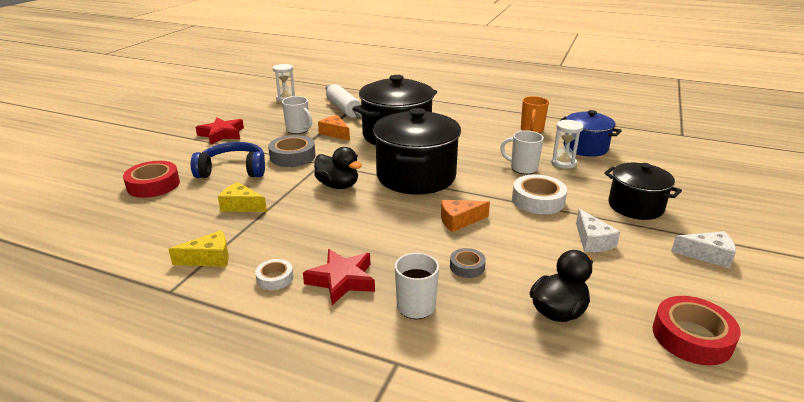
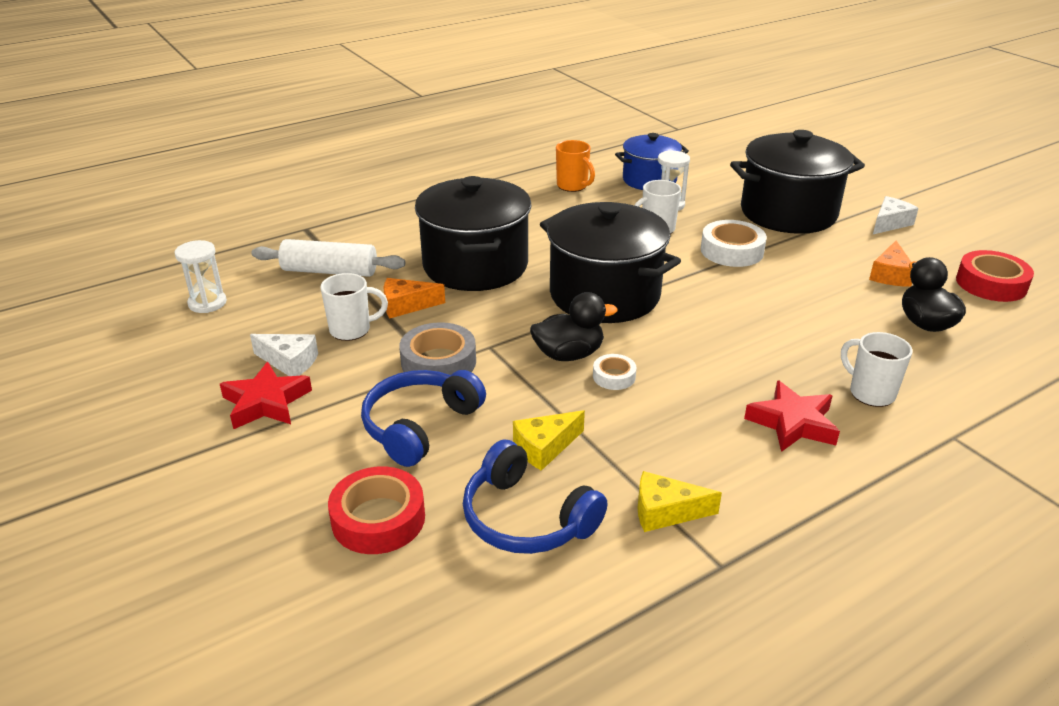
camera: 55 degrees left, 5 degrees up
(176, 219) = (526, 518): none -> blue headphones
(209, 258) = (665, 512): yellow cheese -> yellow cheese turned 105 degrees counterclockwise
(275, 278) = (754, 469): white tape -> white tape (614, 376)
(459, 221) = (732, 308): orange cheese -> orange cheese (890, 275)
(467, 266) = (823, 339): grey tape -> none
(592, 241) = (829, 259): white cheese -> white cheese (289, 362)
(635, 206) = (788, 213): black pot -> black pot, size x1.64

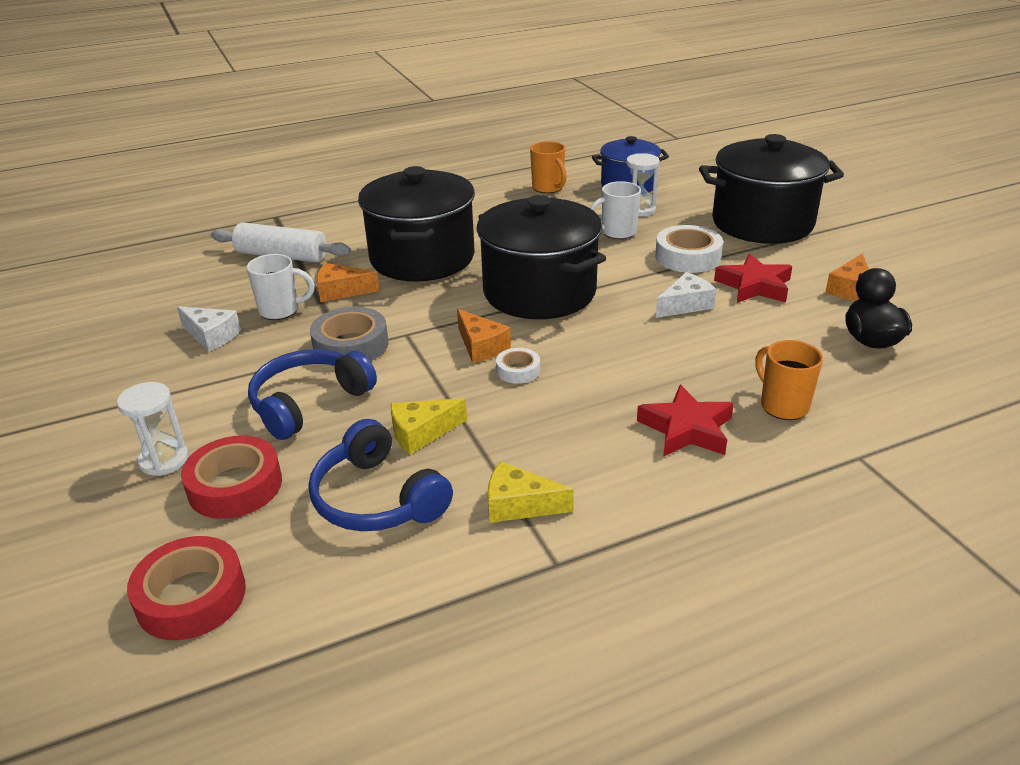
camera: 10 degrees right, 0 degrees up
(207, 303) = (159, 278): white hourglass -> white hourglass (164, 460)
(266, 402) = (175, 371): red star -> red star (754, 286)
(569, 354) = (481, 346): black duck -> orange cheese
(870, 393) = (782, 405): white mug -> orange mug
(890, 223) = (869, 238): white cheese -> white cheese (685, 305)
(991, 284) = (961, 304): red tape -> red tape (191, 597)

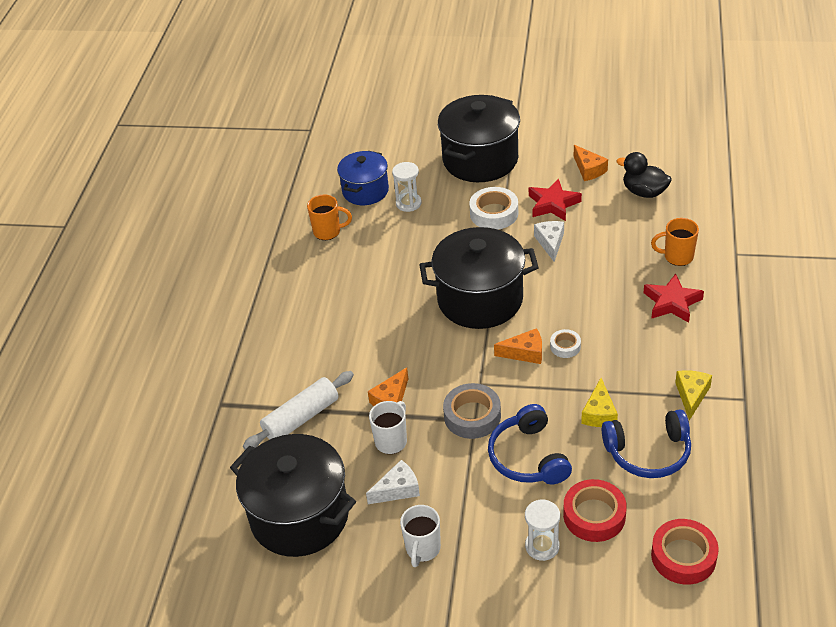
camera: 55 degrees left, 10 degrees up
(422, 258) = (379, 340): black pot -> black pot (299, 516)
(519, 505) = (691, 395): yellow cheese -> yellow cheese turned 150 degrees clockwise
(617, 232) = (431, 229): white mug -> white mug (422, 549)

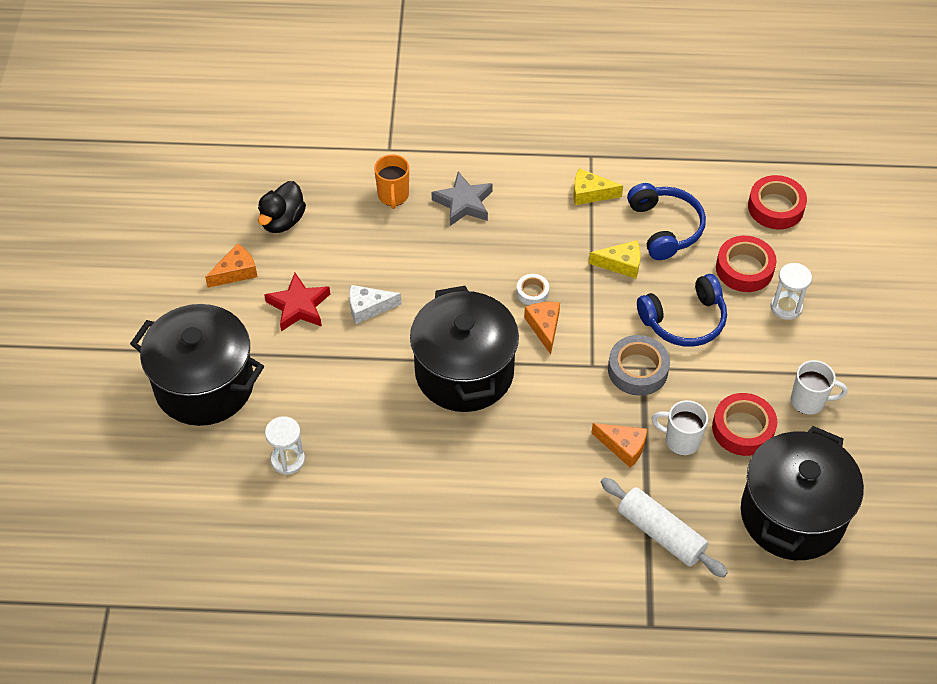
camera: 100 degrees left, 10 degrees up
(328, 232) = (341, 549): orange mug -> none
(365, 191) = (258, 514): blue pot -> none
(398, 489) = (743, 429): white cheese -> red tape
(494, 213) = (313, 365): white tape -> none
(672, 302) = (463, 203): red star -> grey star

